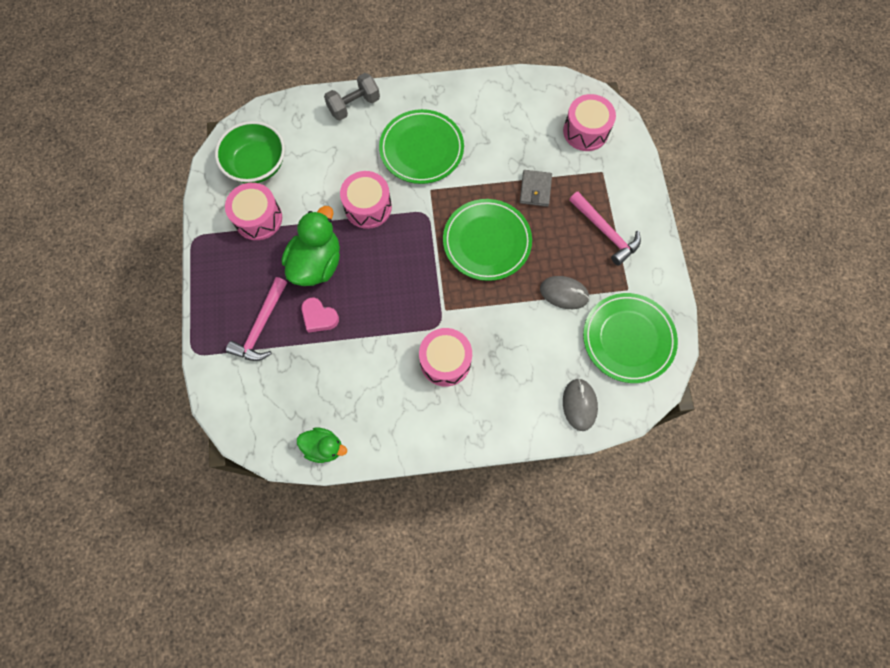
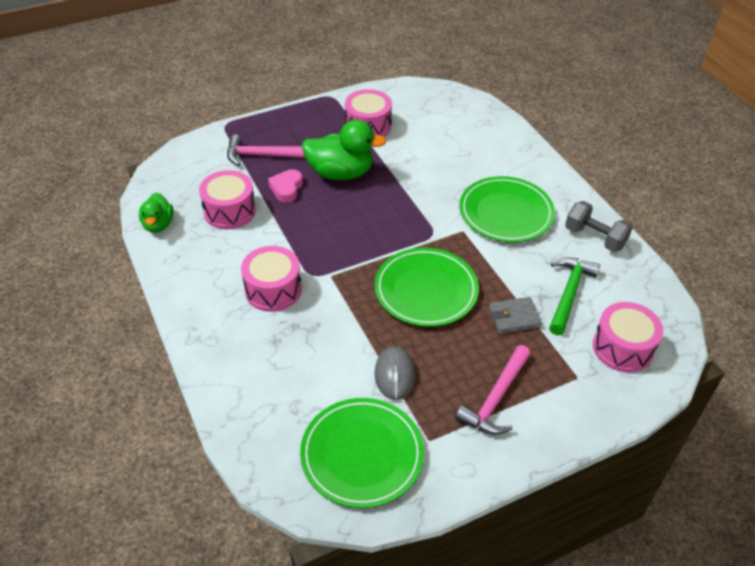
camera: 70 degrees right, 25 degrees down
(257, 165) = (421, 111): green bowl -> none
(354, 105) = (523, 154): grey dumbbell -> grey dumbbell (594, 237)
(368, 207) = (417, 191): pink drum -> pink drum (229, 211)
(524, 142) = (569, 293): none -> green hammer
(579, 404) = (259, 421): grey mouse -> none

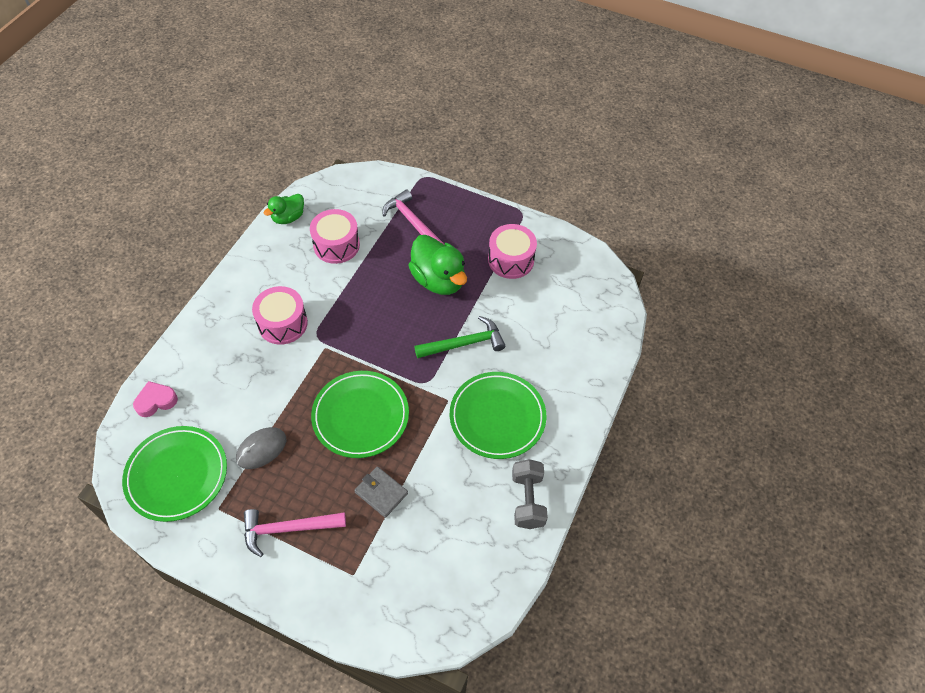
camera: 50 degrees right, 10 degrees up
(286, 188) = (390, 260): pink heart -> pink heart (156, 401)
(569, 293) = (442, 518): green hammer -> green hammer (464, 344)
(622, 348) = (412, 592): pink drum -> none

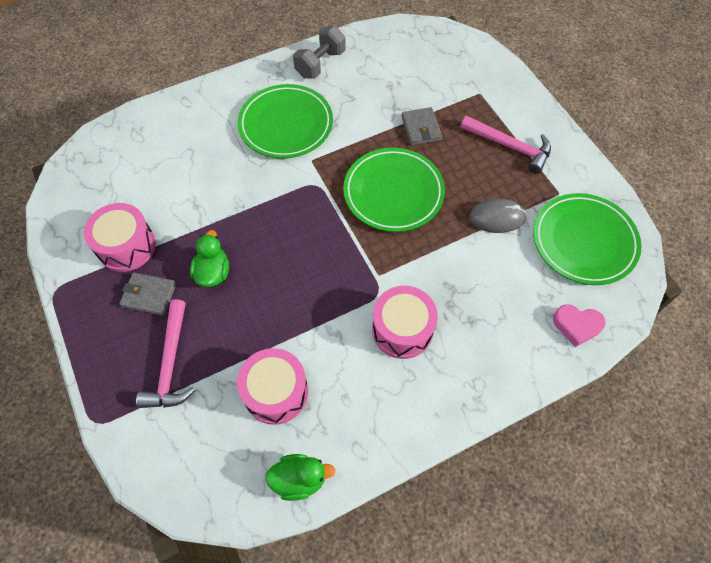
camera: 140 degrees left, 5 degrees up
(438, 280) = (213, 272): green duck -> green duck, size x0.59
(464, 244) = (149, 295): none -> grey wallet
(464, 344) = (252, 195): green hammer -> none

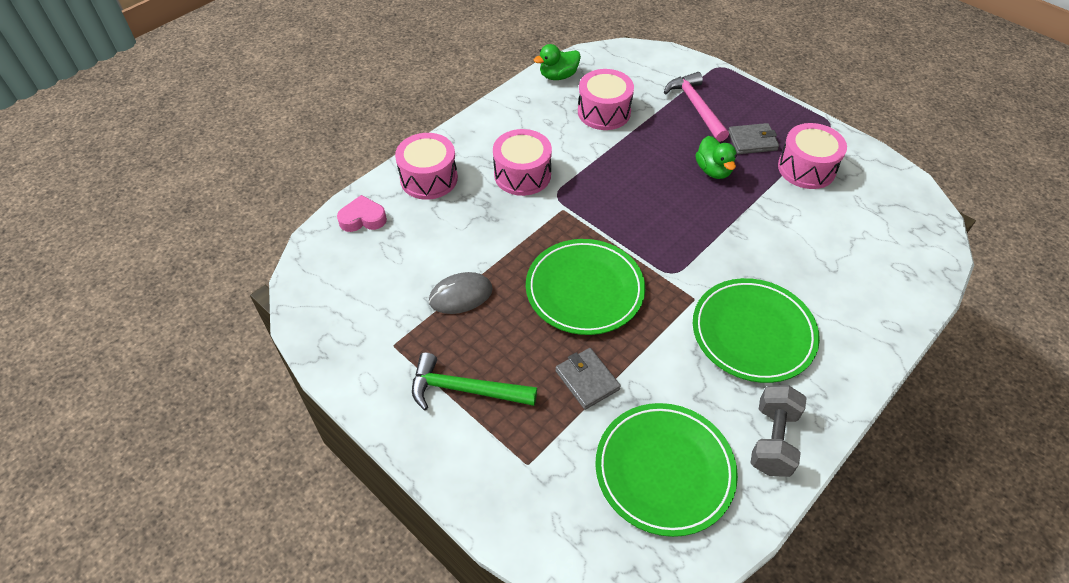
camera: 160 degrees right, 10 degrees down
(501, 357) = (429, 178): none -> pink drum
(510, 147) = (465, 389): pink hammer -> green hammer
(584, 241) = (360, 298): green plate -> green plate (664, 470)

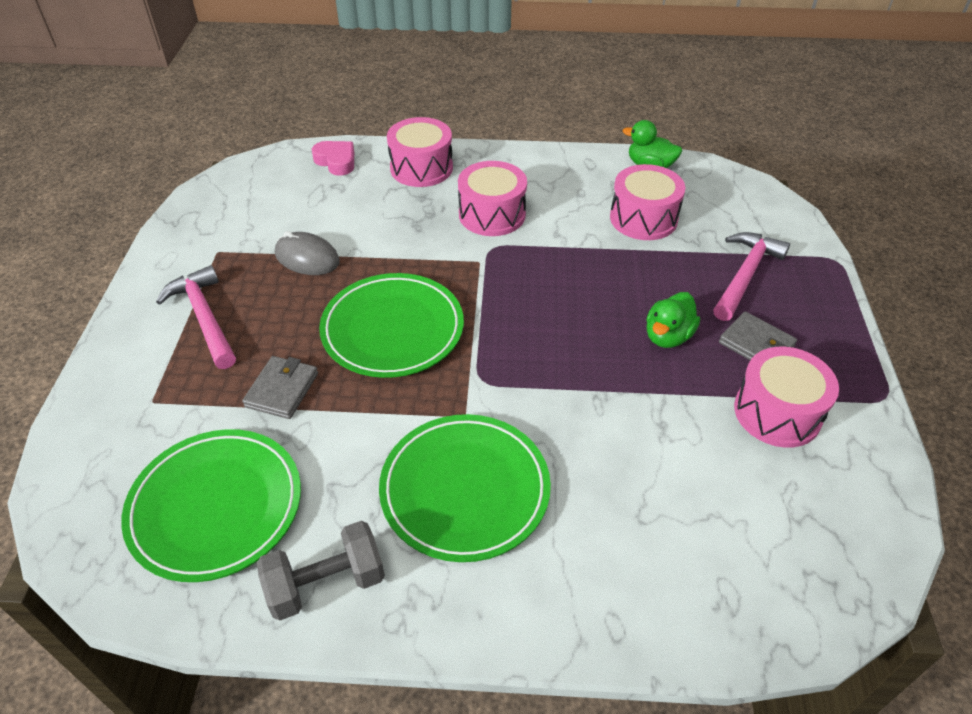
camera: 50 degrees right, 5 degrees down
(465, 389) = (205, 317): green hammer -> pink hammer

